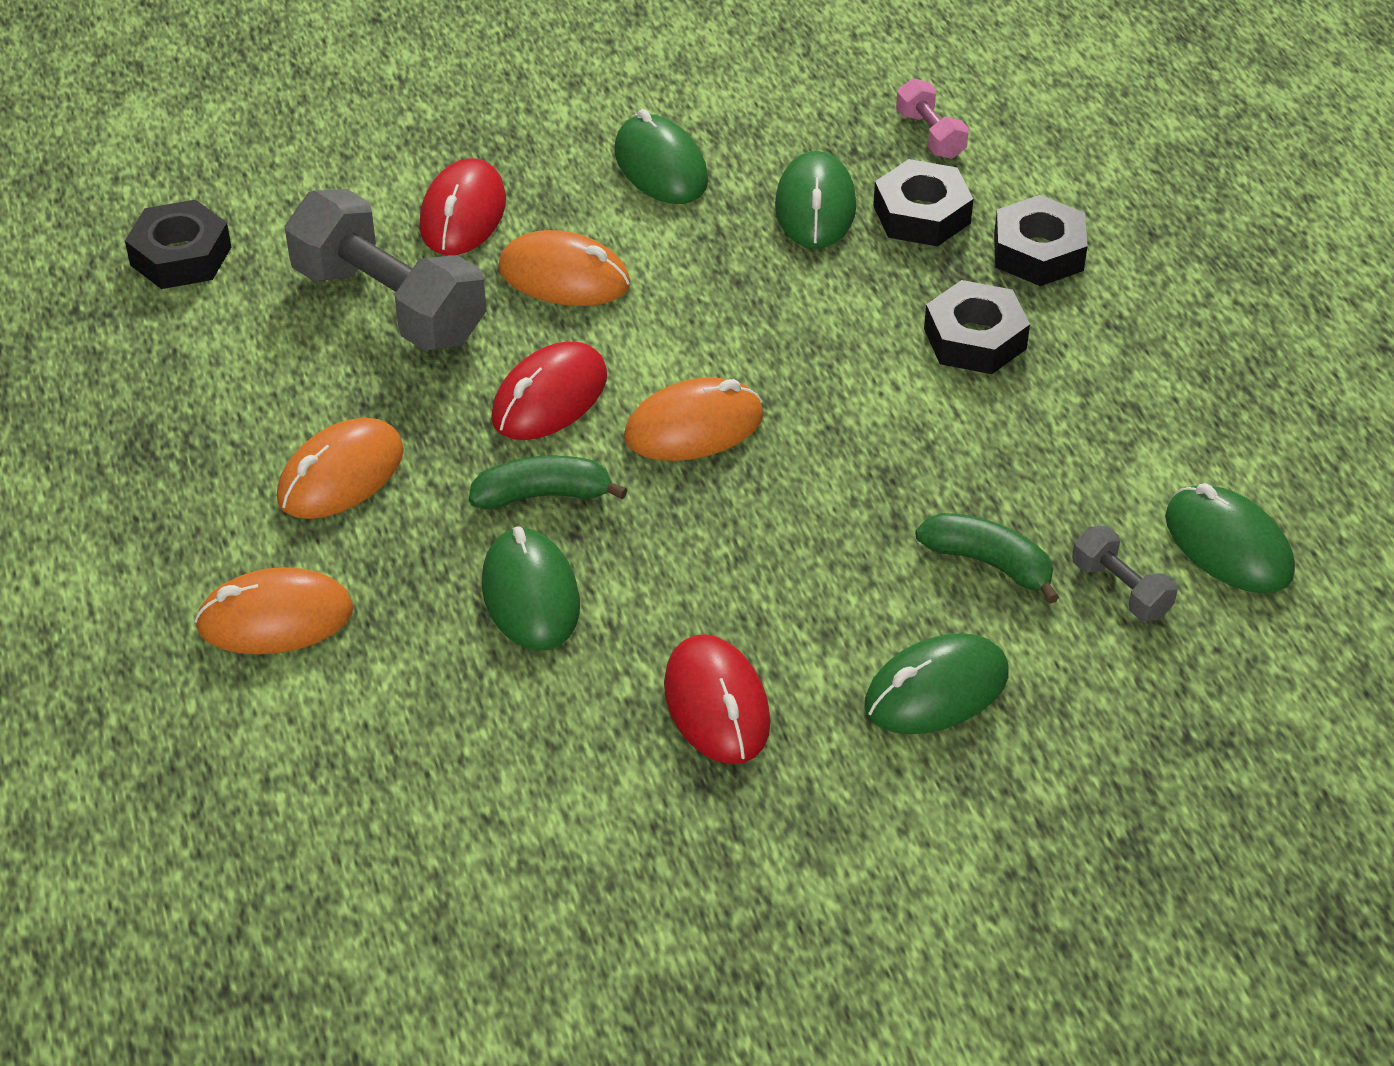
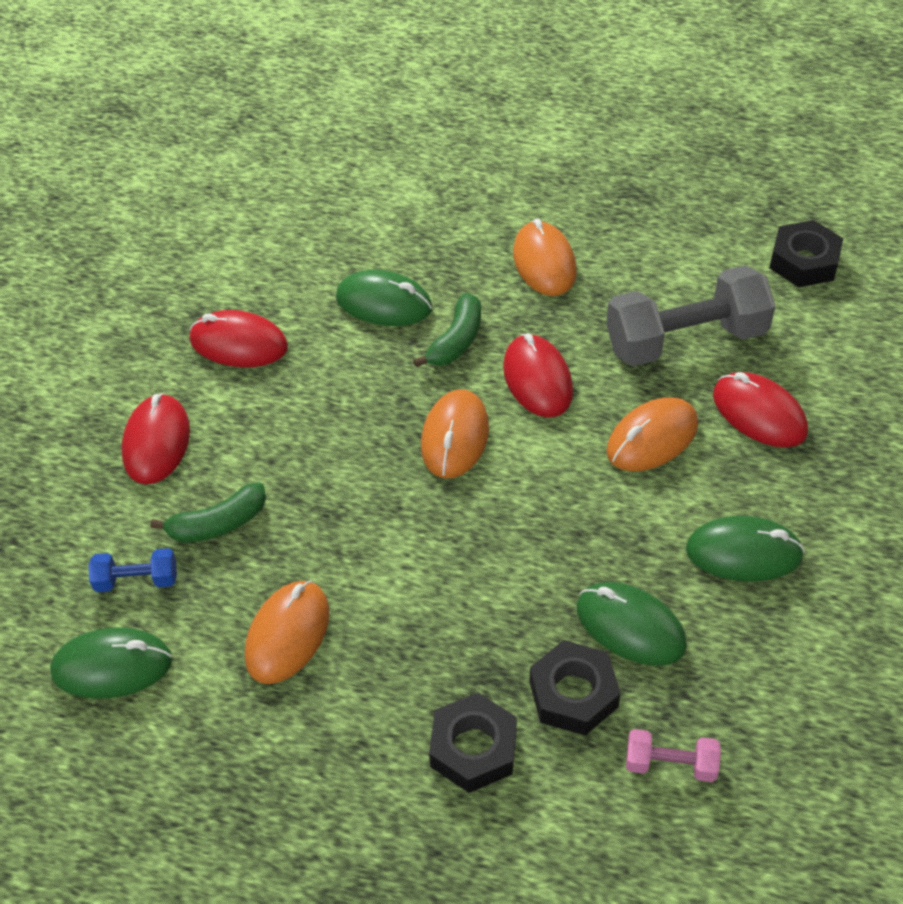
camera: 125 degrees right, 5 degrees up
(275, 618) = (455, 201): orange mouse -> orange mouse (287, 634)
(936, 690) = (156, 442): green mouse -> red mouse
(975, 339) = (413, 642): black nut -> none
(1120, 589) = (137, 580): grey dumbbell -> blue dumbbell

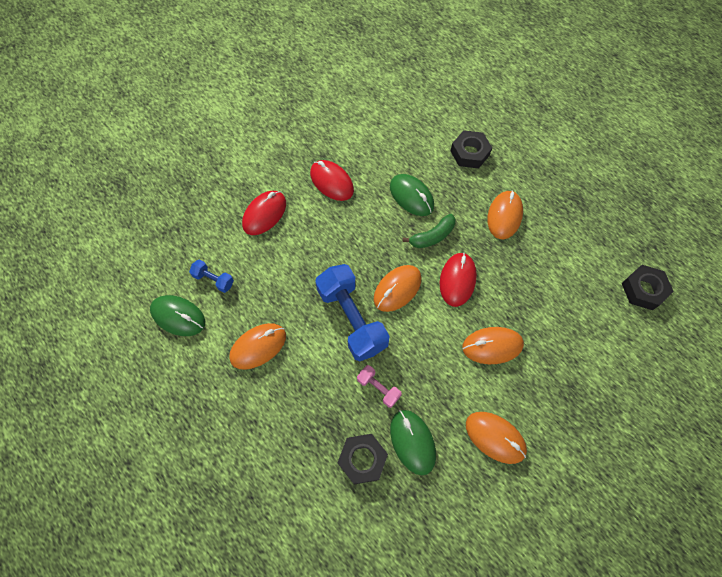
camera: 30 degrees right, 15 degrees up
(218, 524) = (264, 272): green banana -> none
(413, 514) = (352, 319): none -> blue dumbbell
(473, 748) = (300, 457): black nut -> black nut (469, 153)
(670, 764) = (382, 526): pink dumbbell -> pink dumbbell (378, 388)
(685, 340) = (547, 300): grey dumbbell -> none
(743, 553) = (495, 437): green mouse -> orange mouse
(759, 414) = (557, 364): red mouse -> none

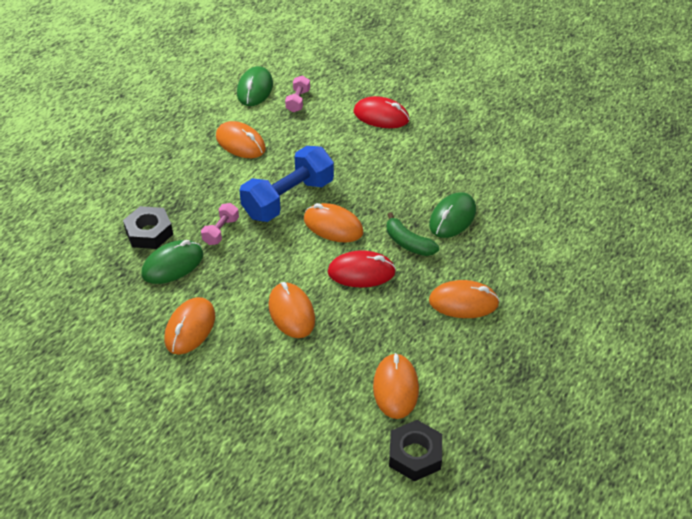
camera: 75 degrees right, 20 degrees down
(214, 279) = (298, 101): blue dumbbell -> pink dumbbell
(331, 182) = (441, 154): red mouse -> none
(469, 153) = (539, 258): black nut -> none
(581, 286) = (395, 388): none -> orange mouse

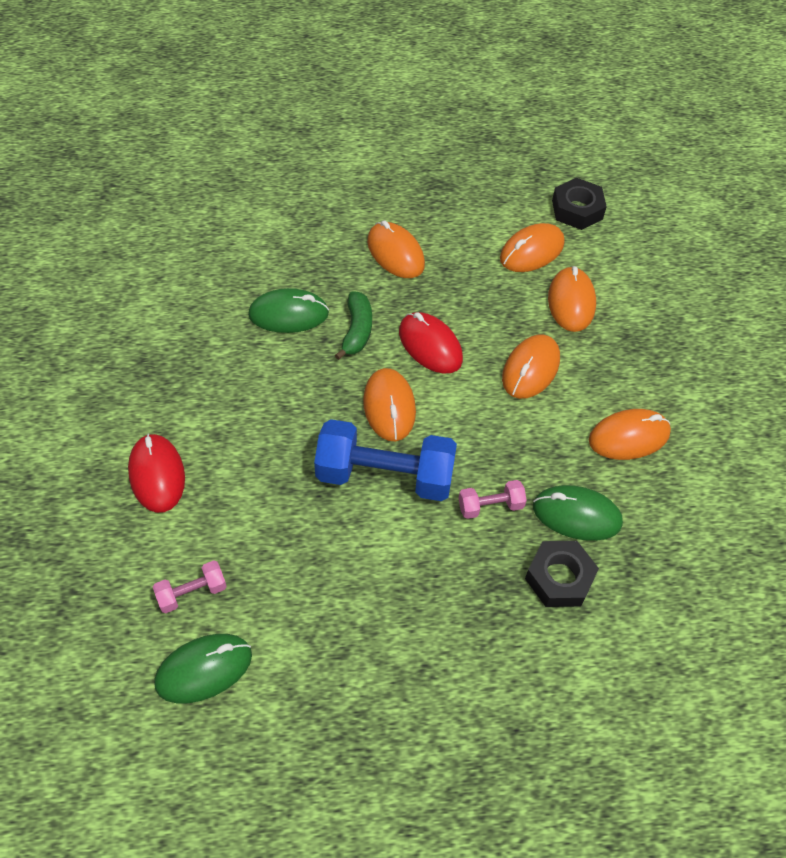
camera: 130 degrees left, 10 degrees up
(240, 143) = (331, 599): orange mouse -> orange mouse (571, 302)

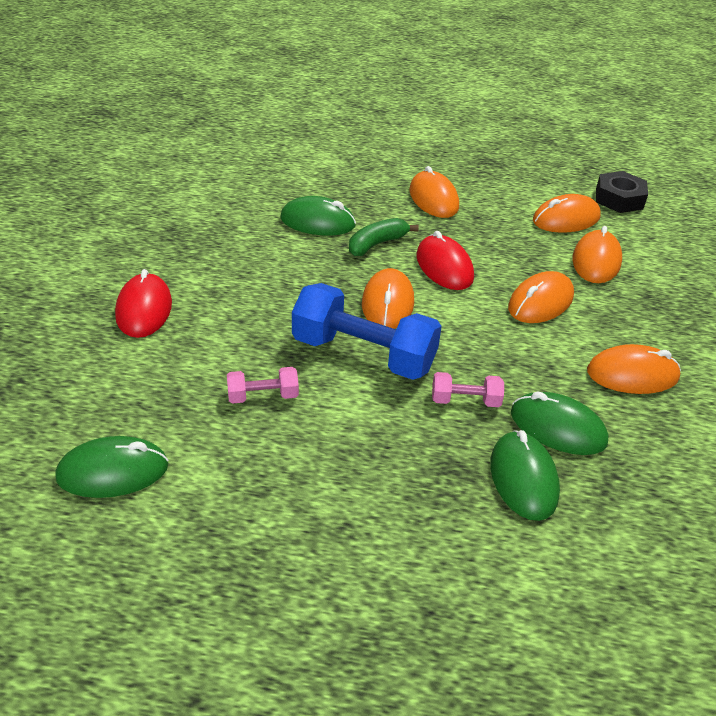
camera: 15 degrees right, 15 degrees down
(192, 592) = (132, 405): pink dumbbell -> pink dumbbell (263, 396)
(357, 330) = (377, 244): green banana -> green banana turned 150 degrees counterclockwise
(559, 578) = (523, 478): black nut -> green mouse

